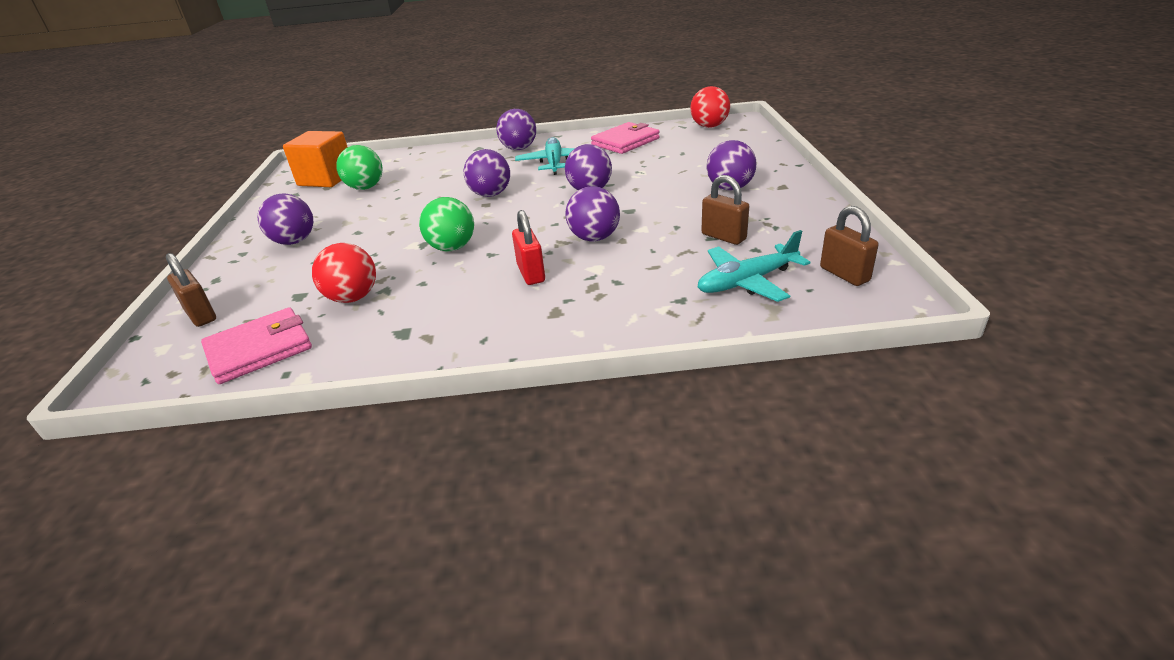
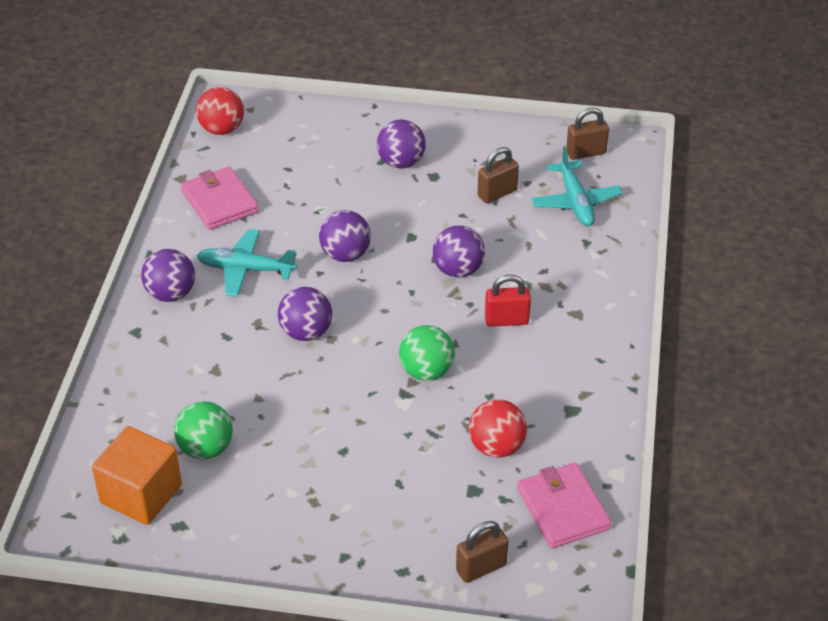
camera: 80 degrees left, 10 degrees up
(294, 241) = (338, 508): purple ball -> none

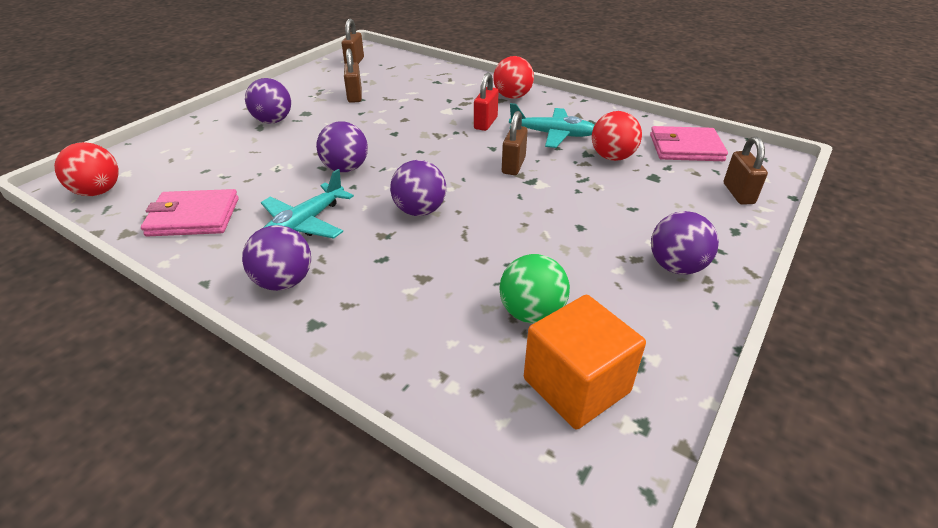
camera: 65 degrees left, 5 degrees down
(426, 371) = (513, 165): green ball -> brown padlock
(458, 270) = (416, 128): purple ball -> purple ball (676, 266)
(576, 202) = (396, 75): turquoise plane -> turquoise plane (553, 134)
(593, 321) = (512, 96): none -> red ball

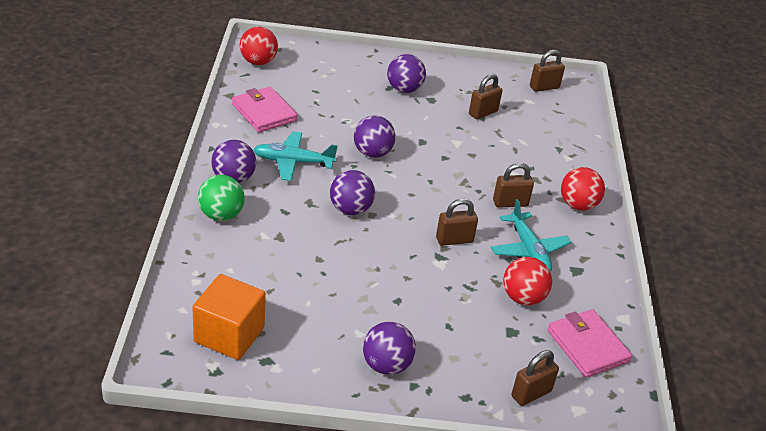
camera: 55 degrees right, 0 degrees up
(485, 123) = (510, 203): red padlock -> brown padlock
(531, 313) = (280, 298): green ball -> green ball (221, 215)

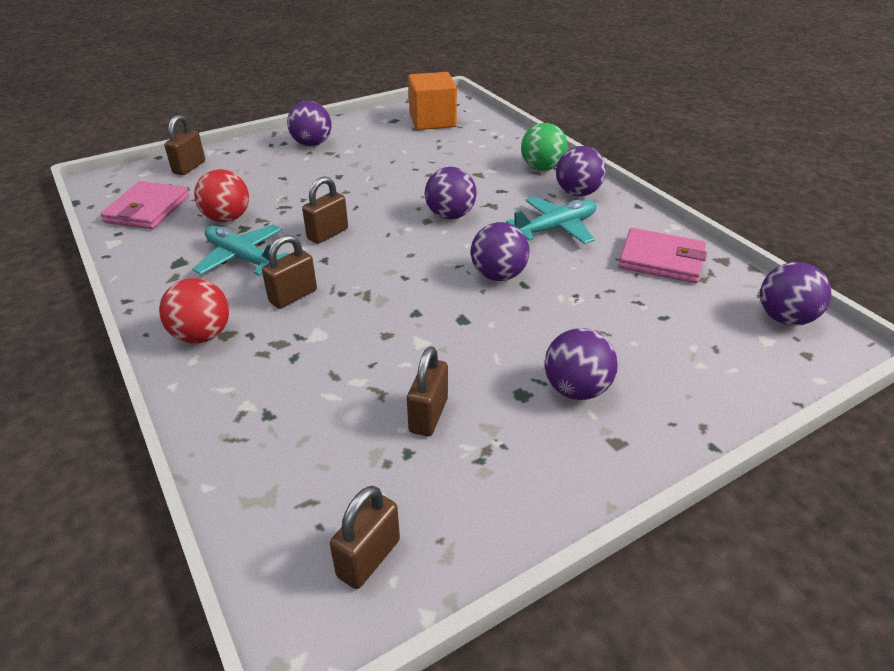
camera: 150 degrees right, 0 degrees up
(258, 62) = (784, 318): red ball -> purple ball
(587, 346) = (148, 209): pink wallet -> pink wallet turned 75 degrees clockwise

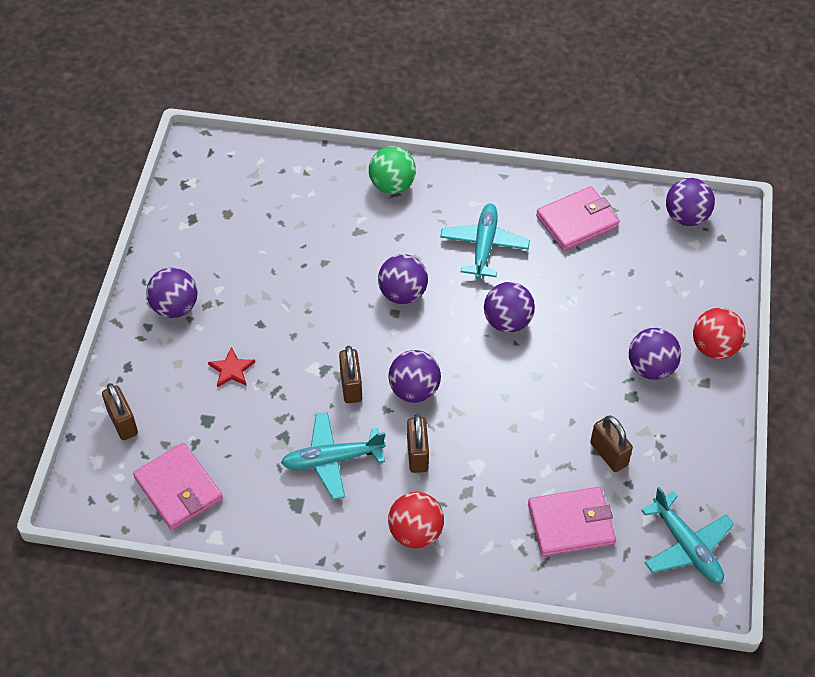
camera: 50 degrees left, 15 degrees up
(227, 218) = (255, 439): red ball -> red ball (714, 347)
(283, 183) = (232, 369): none -> red star
(307, 434) = (571, 524): none -> pink wallet
(368, 558) = (687, 546): brown padlock -> turquoise plane
(432, 121) = (226, 193): orange cube -> none
(577, 193) = (451, 194): purple ball -> purple ball (414, 390)

